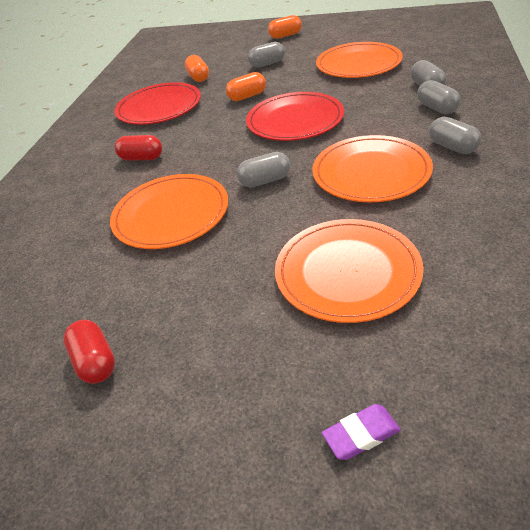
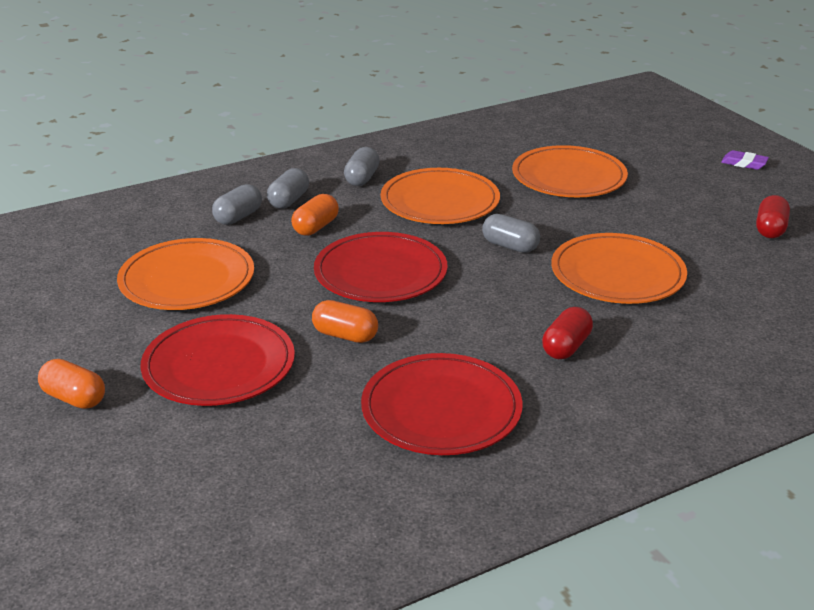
camera: 135 degrees left, 10 degrees down
(142, 158) = (566, 347): red capsule -> red capsule turned 60 degrees clockwise
(198, 77) = (311, 422): orange capsule -> orange capsule (316, 227)
(267, 64) = (219, 365): grey capsule -> red plate
(361, 434) = (665, 144): purple eraser -> purple eraser (744, 163)

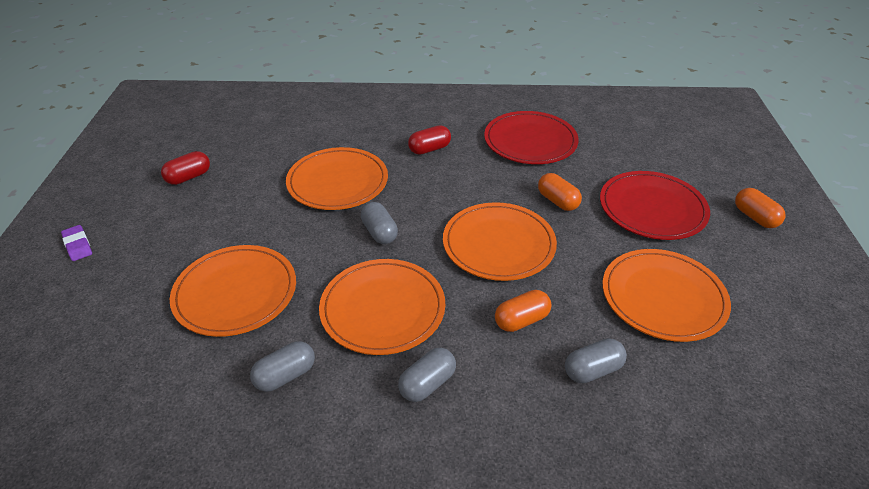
camera: 150 degrees left, 10 degrees up
(289, 200) = (528, 376): grey capsule -> grey capsule (285, 375)
(380, 272) = (498, 244): red plate -> orange plate

